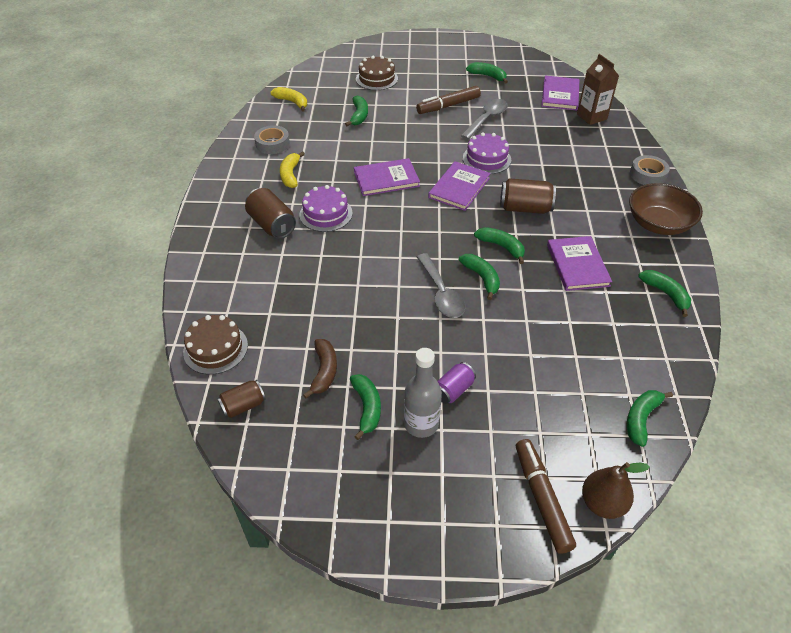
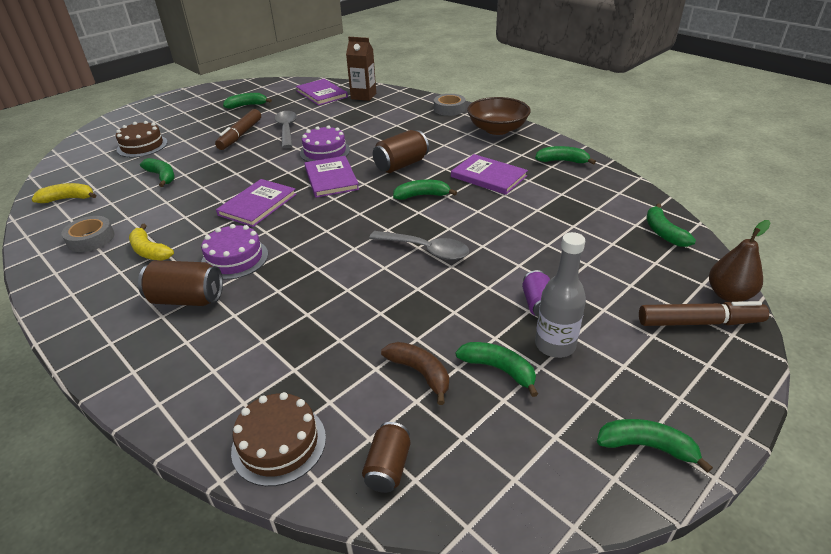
camera: 45 degrees left, 10 degrees down
(481, 278) = (439, 222): green banana -> green banana (646, 446)
(542, 498) = (699, 322): brown marker -> brown marker turned 150 degrees clockwise

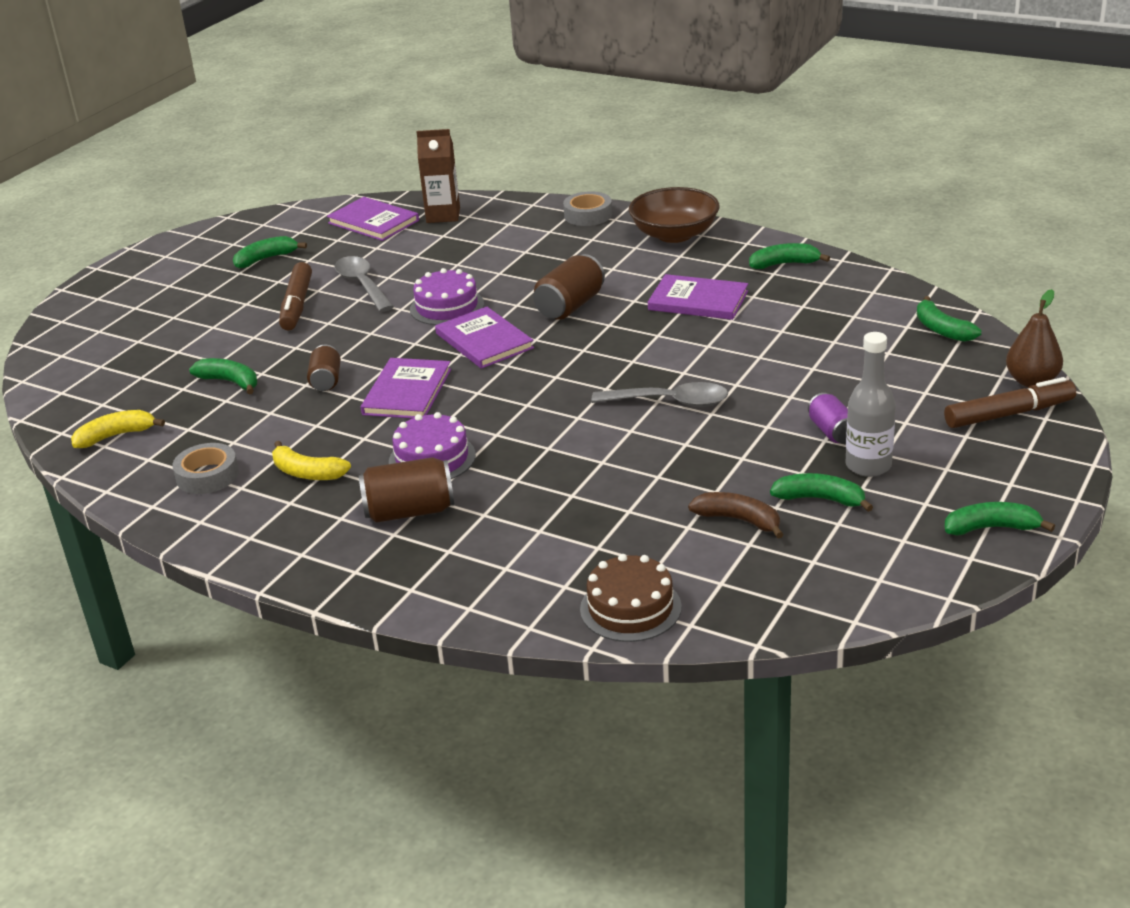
camera: 15 degrees left, 5 degrees down
(142, 146) = (153, 346): brown cake -> none
(388, 467) = (754, 599): brown can -> brown can (326, 380)
(422, 195) = (624, 340): green banana -> none

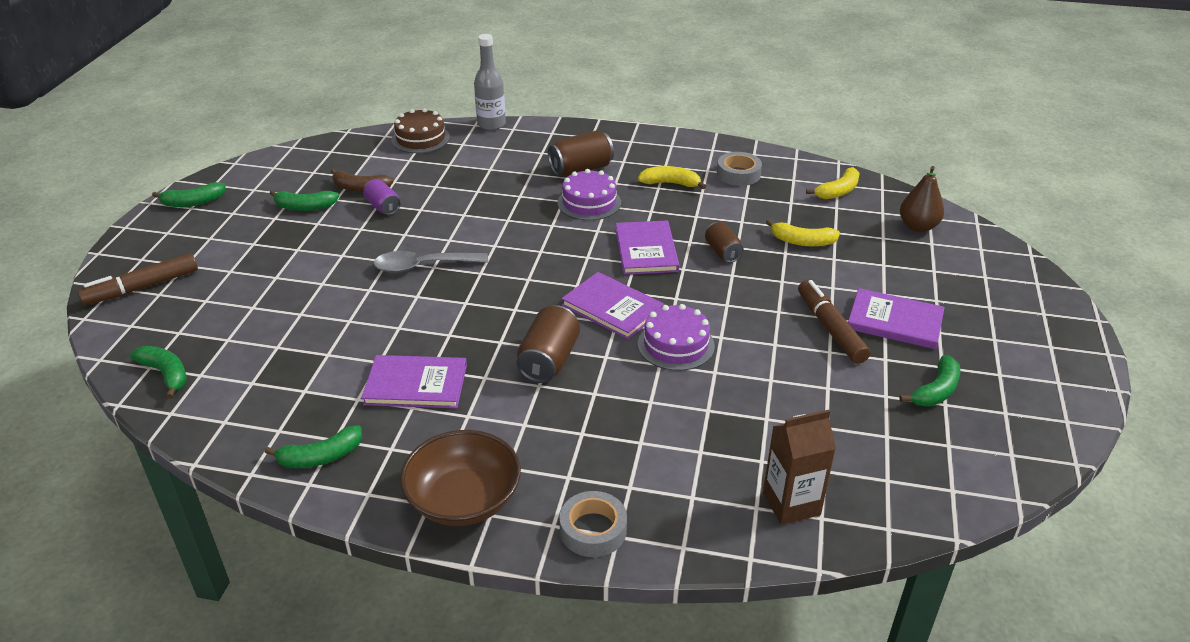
camera: 160 degrees right, 5 degrees up
(230, 382) = (802, 241): green banana -> yellow banana
(362, 285) = (788, 364): grey spoon -> none
(373, 222) = (873, 477): purple book -> purple book (894, 321)
(832, 432) = (290, 256): purple can -> purple can (383, 207)
(868, 466) = (267, 233): grey bottle -> grey bottle (491, 124)
(1032, 381) = (106, 322): brown pear -> brown pear (918, 227)

